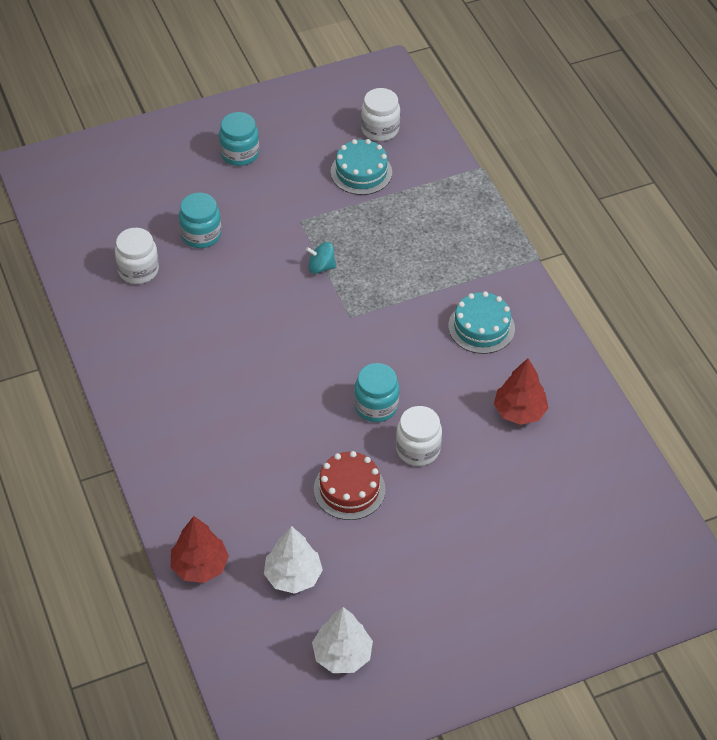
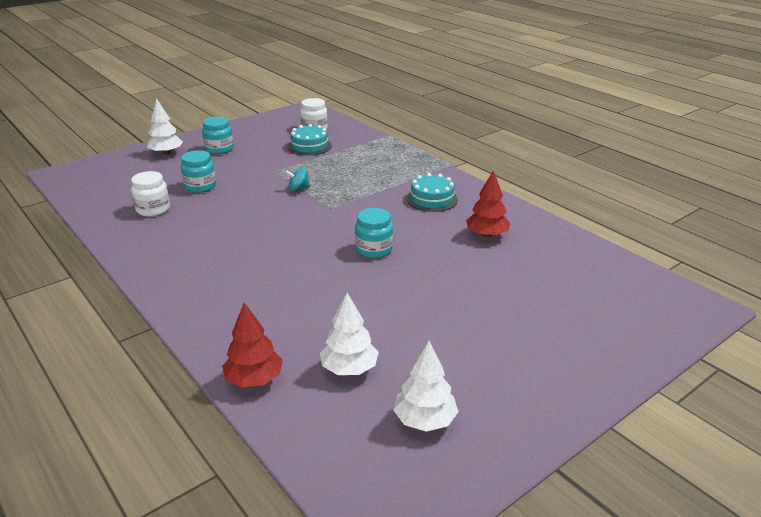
camera: 15 degrees left, 20 degrees down
(170, 148) = (166, 153): none -> white tree
(349, 489) = (375, 301): red cake -> none
(417, 449) = (420, 267): white jar -> none

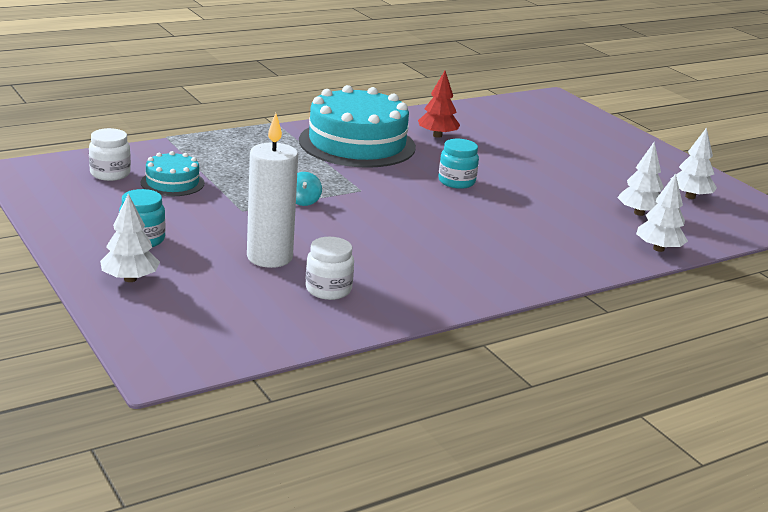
camera: 85 degrees left, 5 degrees down
(200, 186) = (269, 257): turquoise jar -> white candle
(254, 379) = (658, 249): red tree -> white tree
(432, 199) = (357, 144): turquoise cake -> turquoise cake, size x2.08

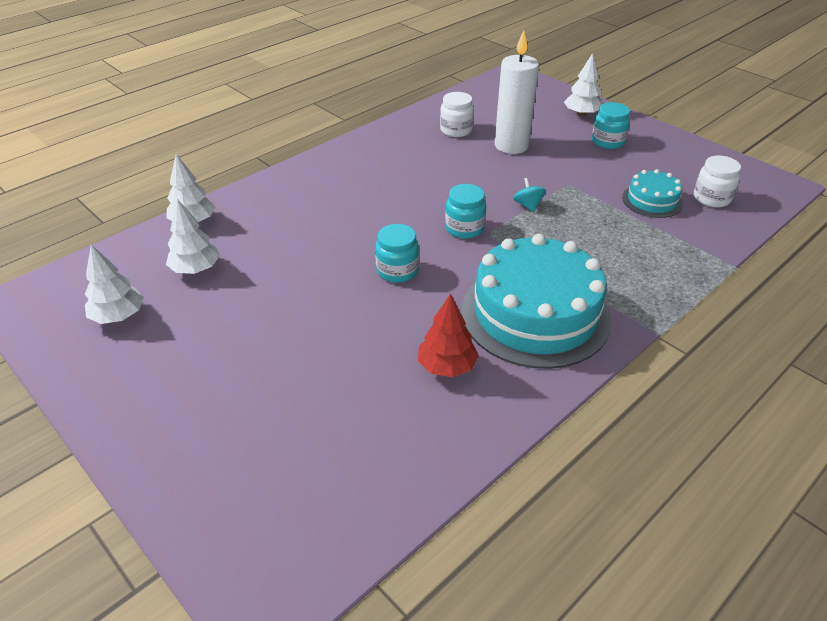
camera: 170 degrees right, 15 degrees up
(380, 196) = (464, 228): none -> turquoise jar

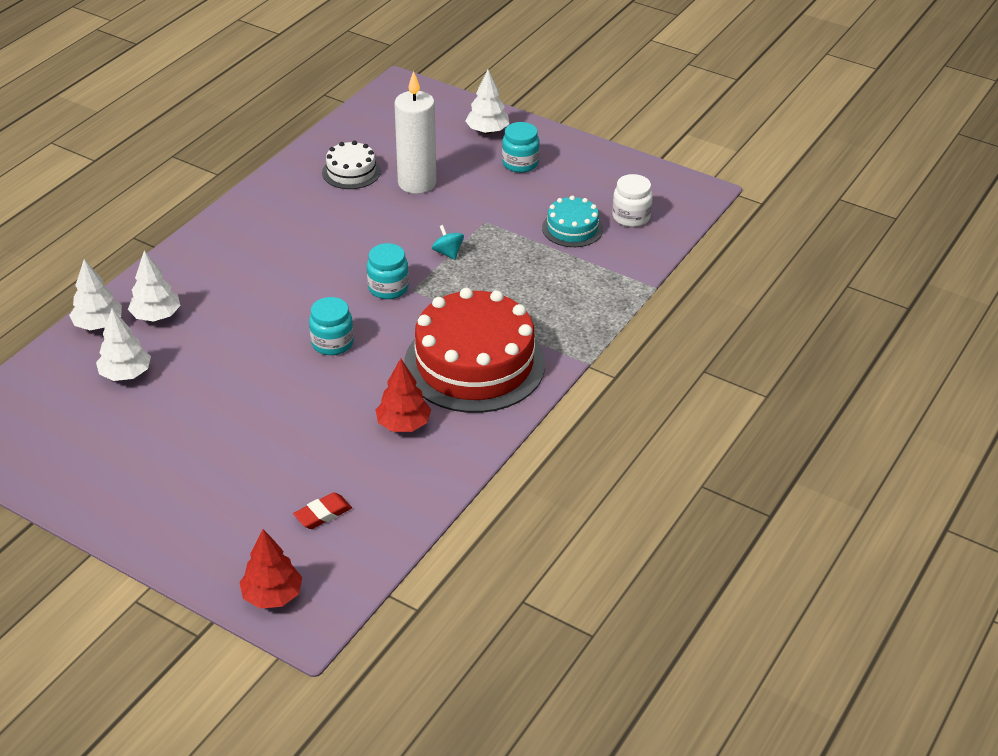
camera: 15 degrees left, 0 degrees up
(118, 316) = (70, 432): white tree -> white tree (156, 316)
(238, 554) = (272, 596): none -> red tree
(331, 456) = (323, 514): none -> red eraser
(456, 130) = (351, 172): white jar -> white cake
(535, 314) = (474, 363): turquoise cake -> red cake

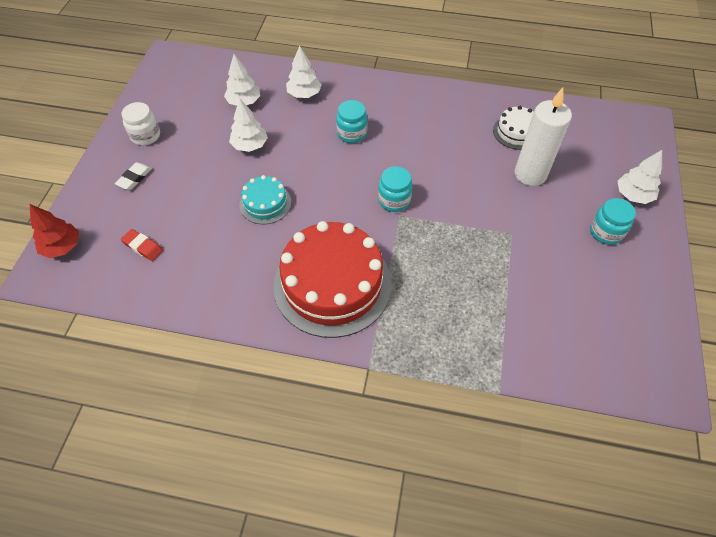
camera: 70 degrees right, 15 degrees up
(98, 324) = (284, 73): white tree -> white tree (250, 145)
(194, 506) = (134, 178): none -> white eraser
(332, 343) = (317, 190): turquoise jar -> turquoise jar (352, 134)
(403, 424) = (247, 261): red tree -> none
(448, 253) = (456, 222): turquoise spinning top -> none
(572, 228) = (542, 299): turquoise cake -> turquoise cake (265, 203)
(631, 217) = (589, 341): white jar -> white jar (145, 136)

